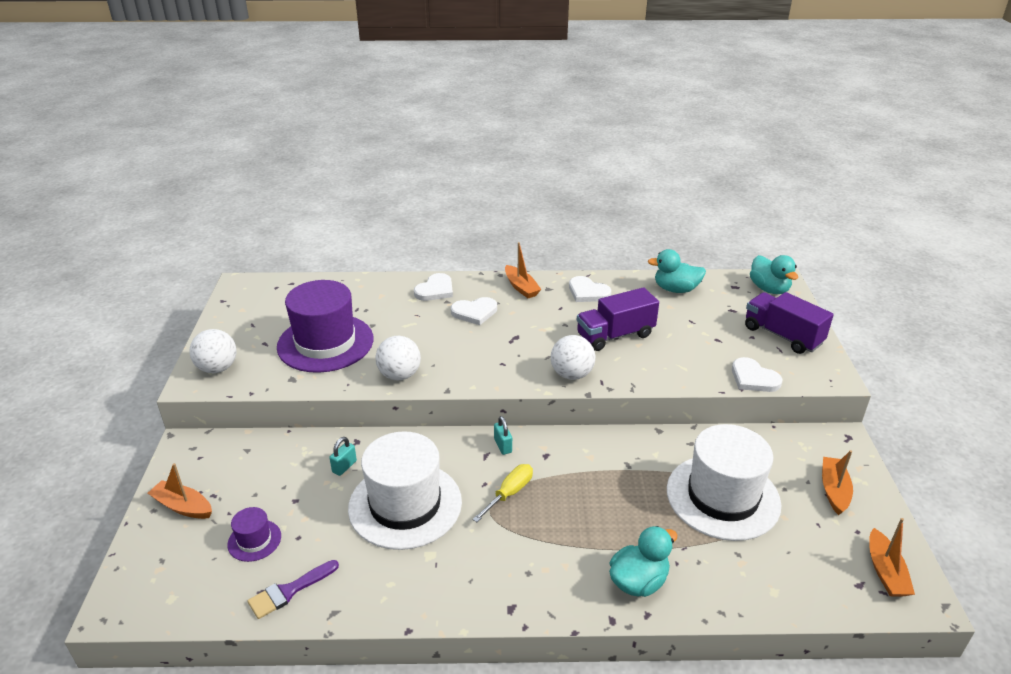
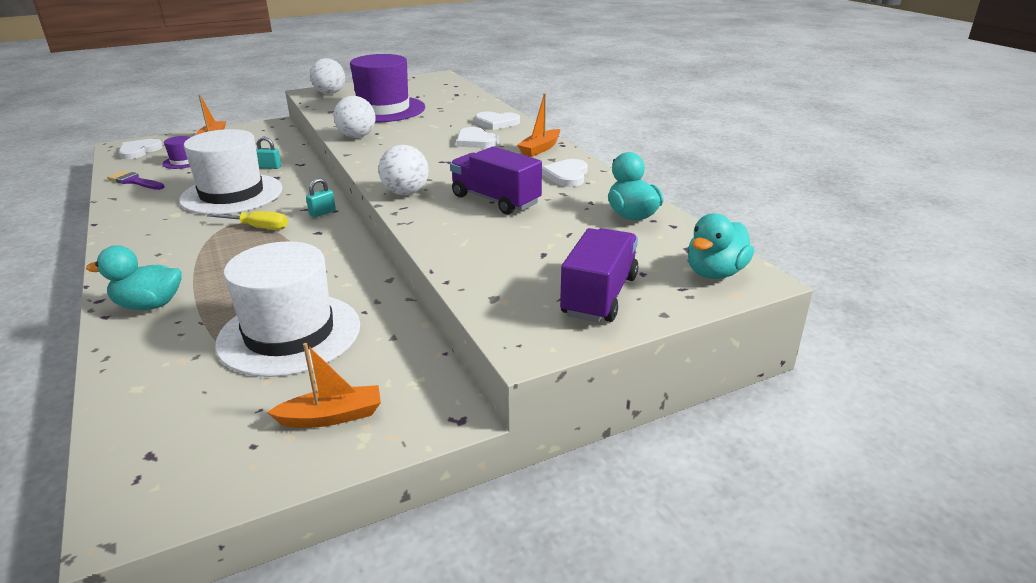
camera: 65 degrees right, 5 degrees down
(638, 581) = (149, 305): turquoise duck -> turquoise duck turned 150 degrees clockwise
(753, 378) = (476, 287): white heart -> white heart (139, 151)
(885, 571) = (175, 478): orange boat -> none

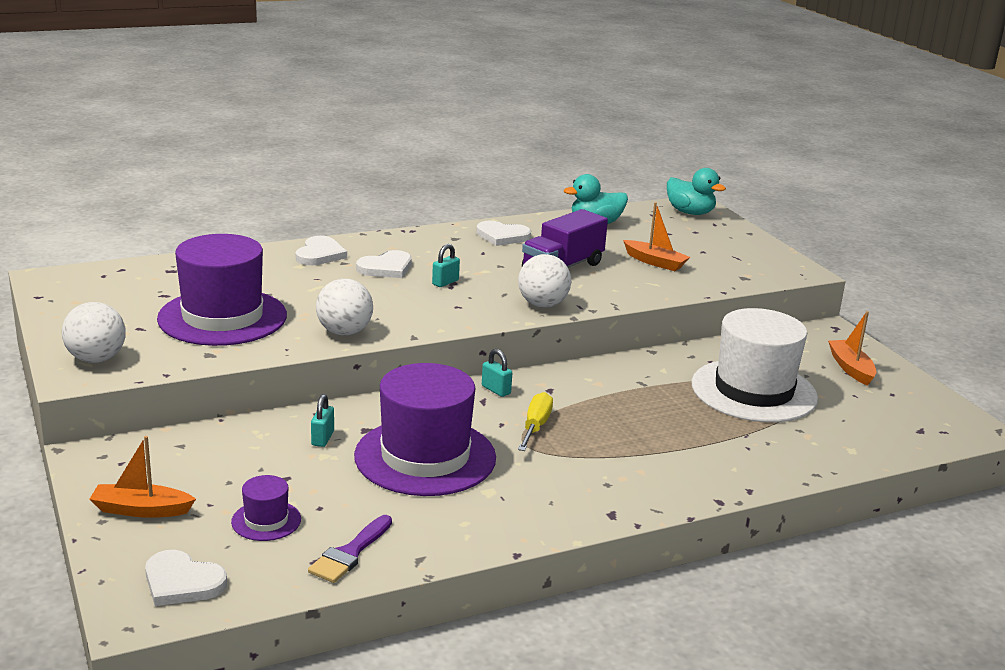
camera: 90 degrees left, 5 degrees down
(149, 305) = (722, 468): turquoise duck -> none
(232, 194) = (425, 457): white hat -> purple hat
(450, 159) = (445, 282): none -> turquoise padlock
(540, 149) = (422, 240): orange boat -> orange boat (655, 262)
(599, 296) = (731, 247): purple truck -> none

